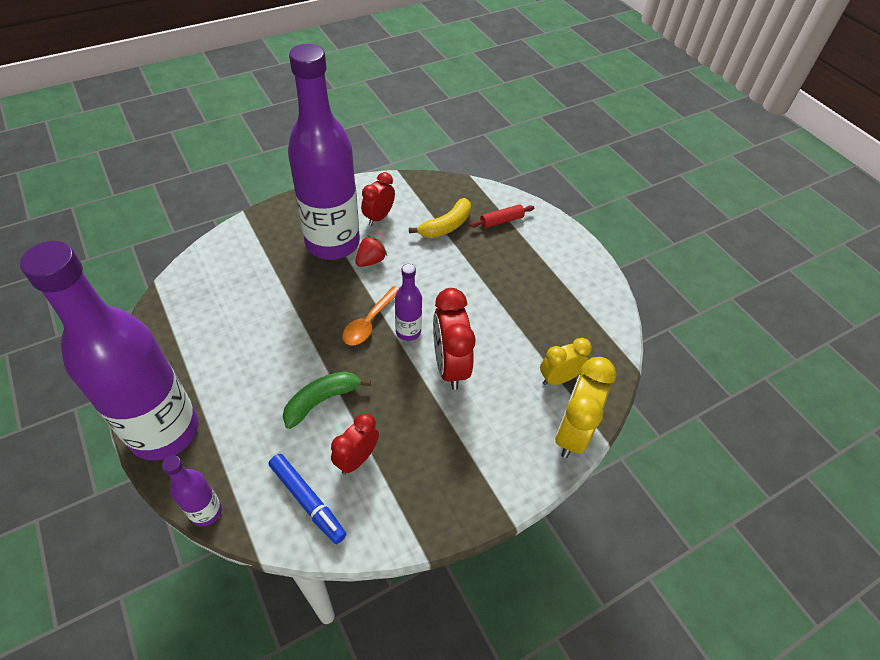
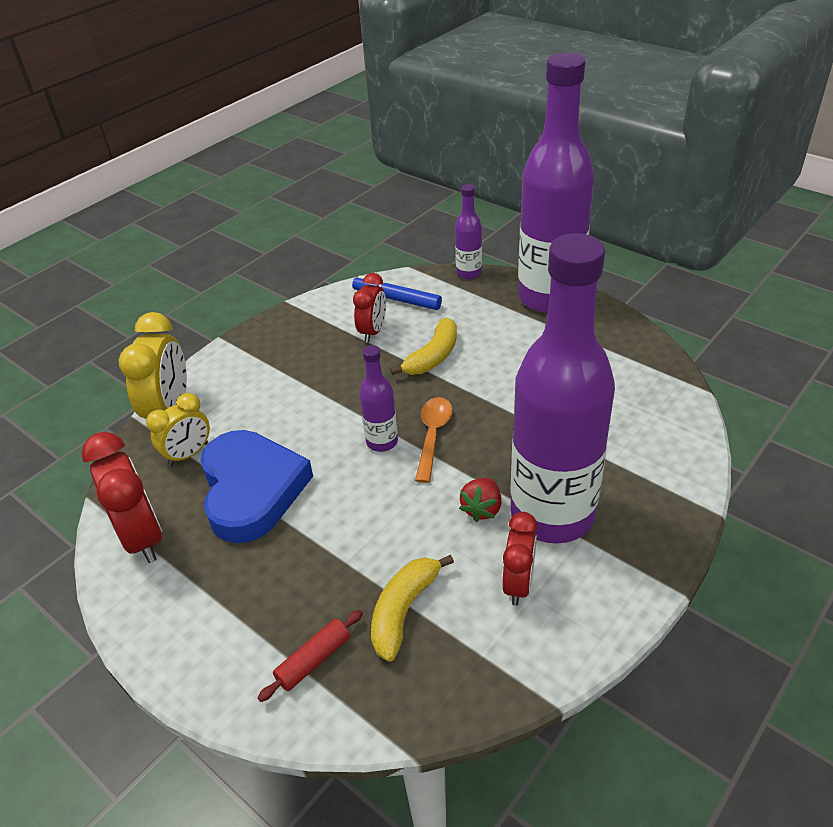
camera: 165 degrees right, 10 degrees down
(322, 400) = (433, 356): green banana -> yellow banana
(450, 366) = (318, 425): red clock -> red clock (143, 537)
(514, 329) = (251, 489): none -> blue heart

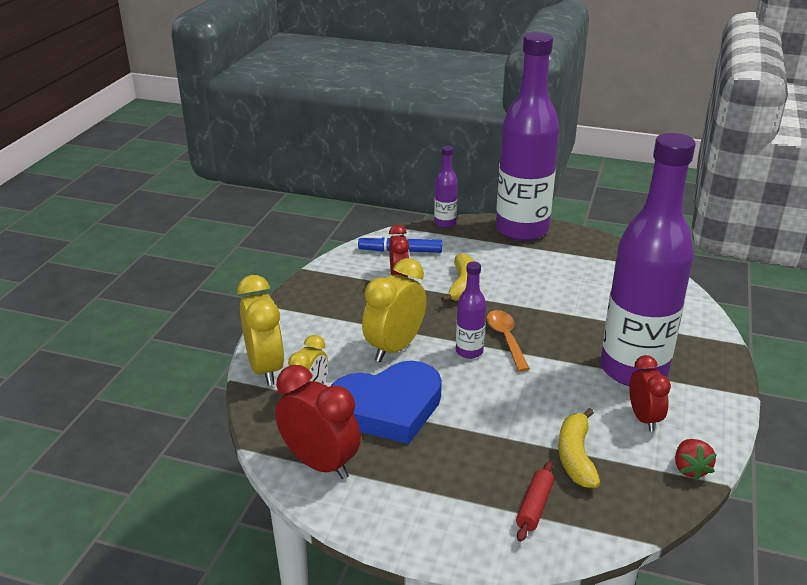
camera: 25 degrees left, 10 degrees down
(251, 489) = (388, 408): blue heart -> blue heart turned 105 degrees clockwise
(308, 418) = (394, 348): none -> yellow clock
(482, 509) = (581, 378): red strawberry -> red strawberry (690, 469)

